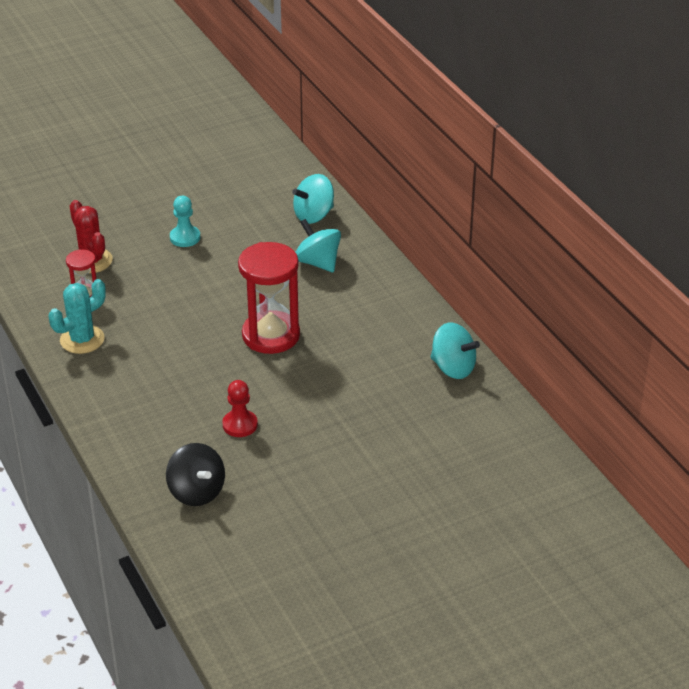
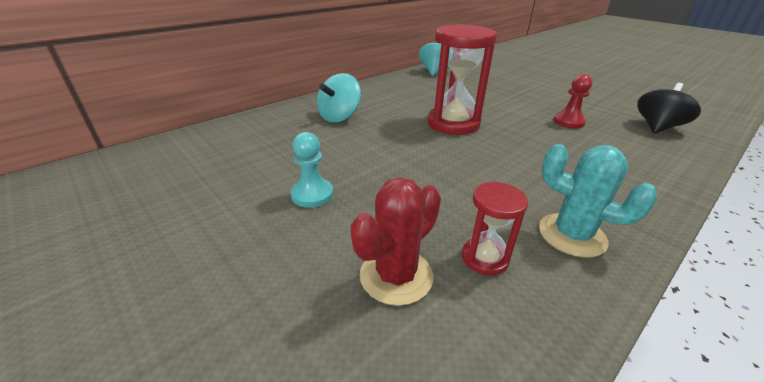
camera: 105 degrees left, 5 degrees down
(314, 215) = (262, 126): turquoise spinning top -> none

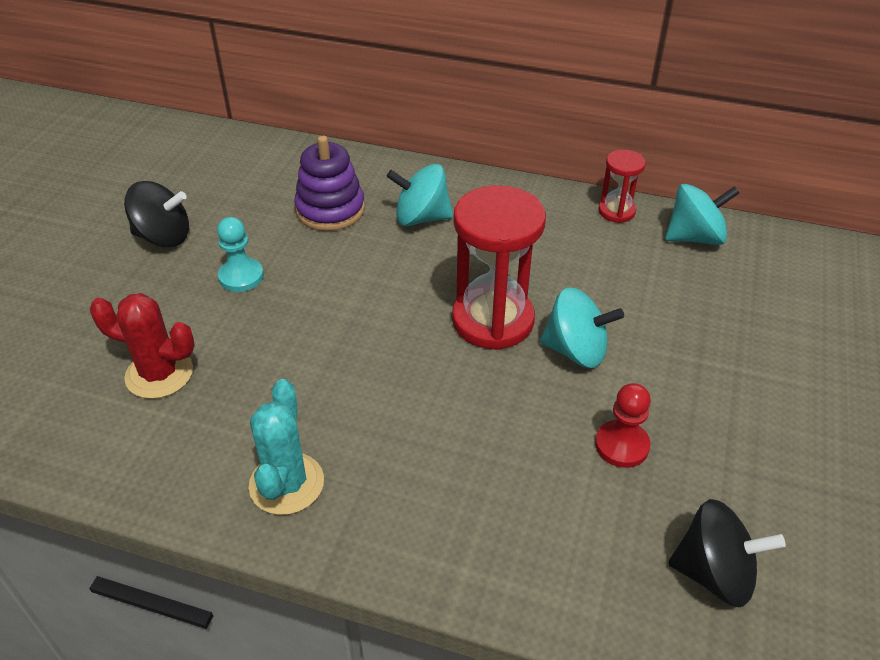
camera: 60 degrees right, 10 degrees up
(199, 222) = (163, 237): none -> black spinning top
(287, 140) = (330, 210): none -> purple stacking toy
(484, 258) = (211, 423): red hourglass -> red hourglass (616, 211)
(493, 112) = (576, 350): none -> turquoise spinning top

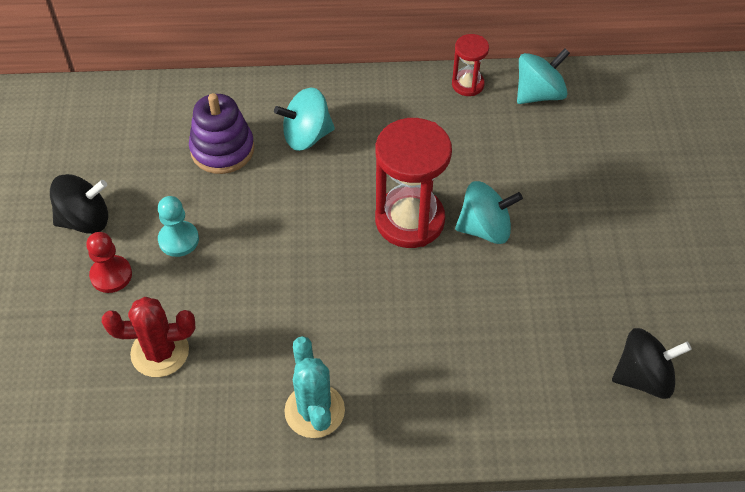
camera: 20 degrees left, 10 degrees up
(622, 445) = (548, 299): red pawn -> red pawn (111, 275)

